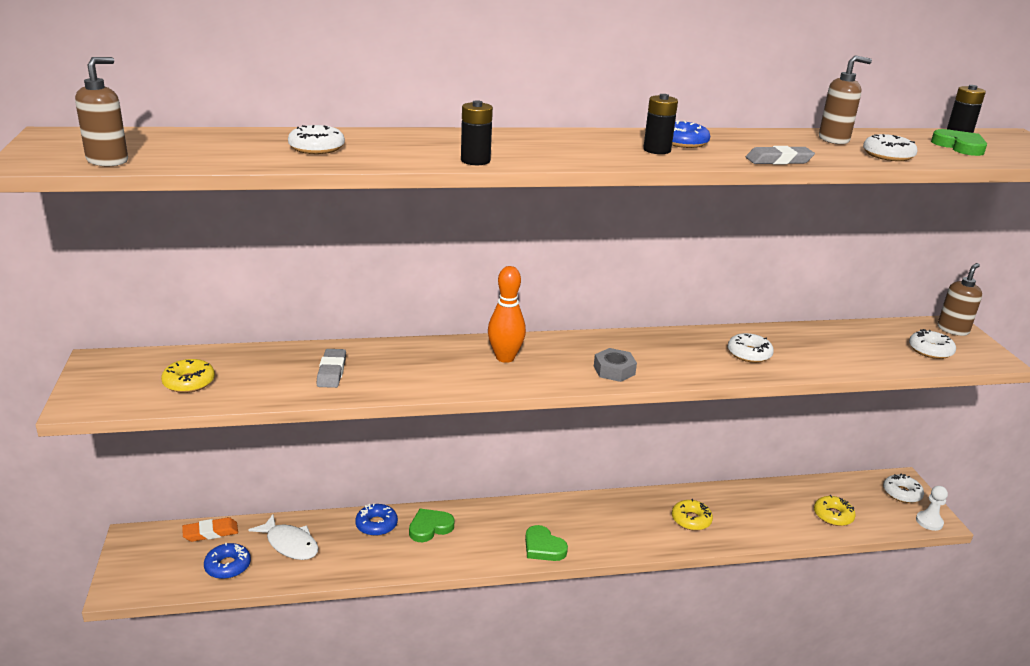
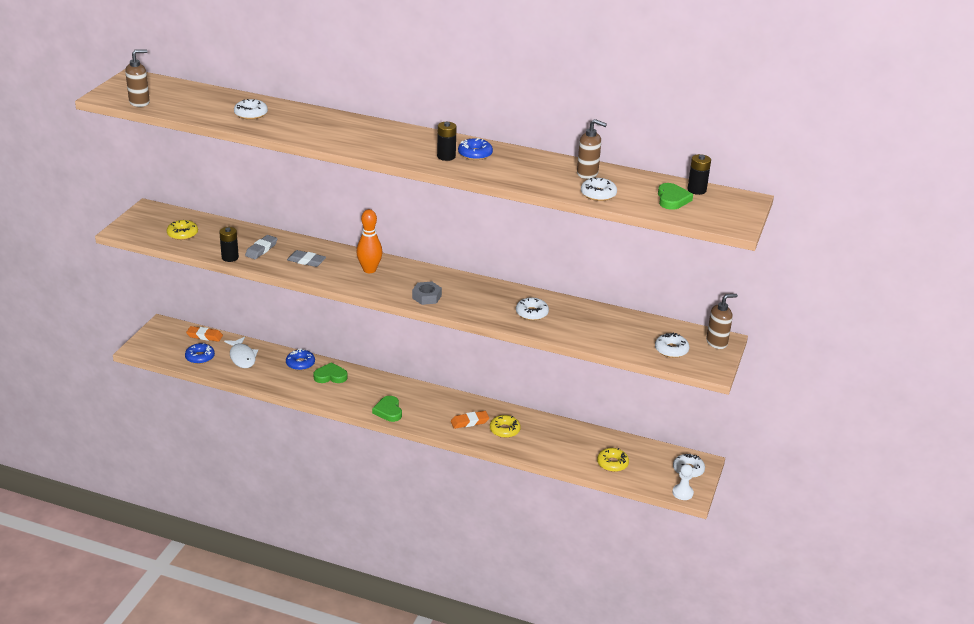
camera: 30 degrees right, 5 degrees up
(475, 161) = (323, 141): black battery -> black battery (230, 257)
(645, 524) = (469, 422): none -> orange eraser
(779, 160) = (511, 181): grey eraser -> grey eraser (306, 261)

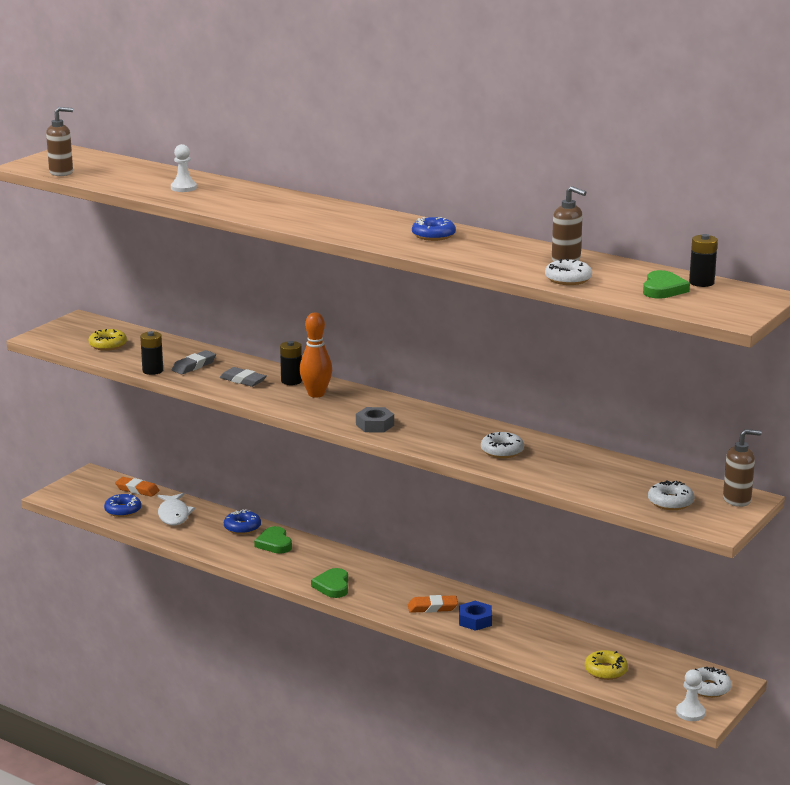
camera: 15 degrees right, 10 degrees down
(251, 114) = (183, 188): white donut -> white pawn
(330, 376) = (274, 543): green heart -> green heart turned 120 degrees counterclockwise
(446, 156) = (396, 236): black battery -> black battery (291, 381)
(504, 430) = (475, 620): yellow donut -> blue nut

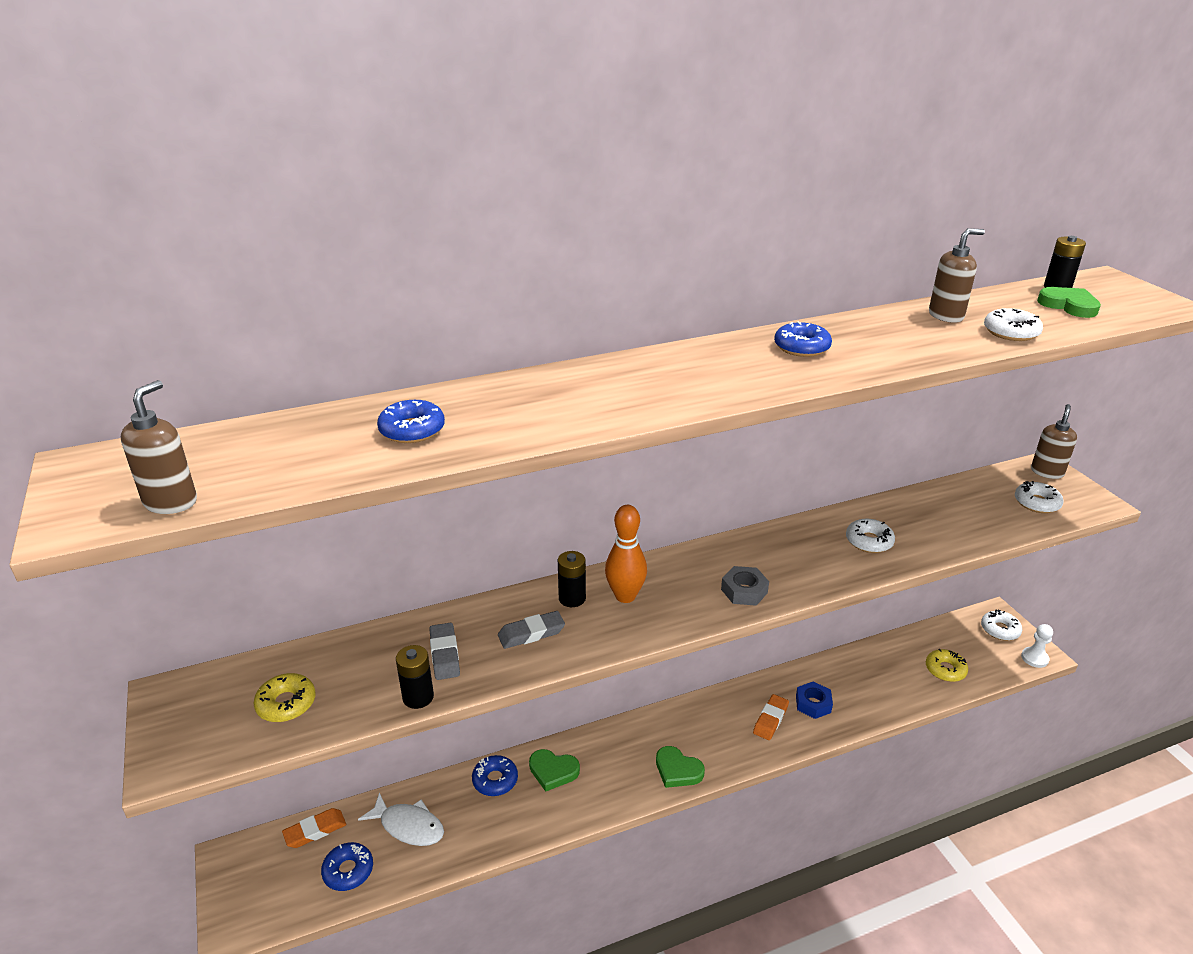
camera: 55 degrees left, 10 degrees up
(183, 188) = (412, 430): white pawn -> blue donut

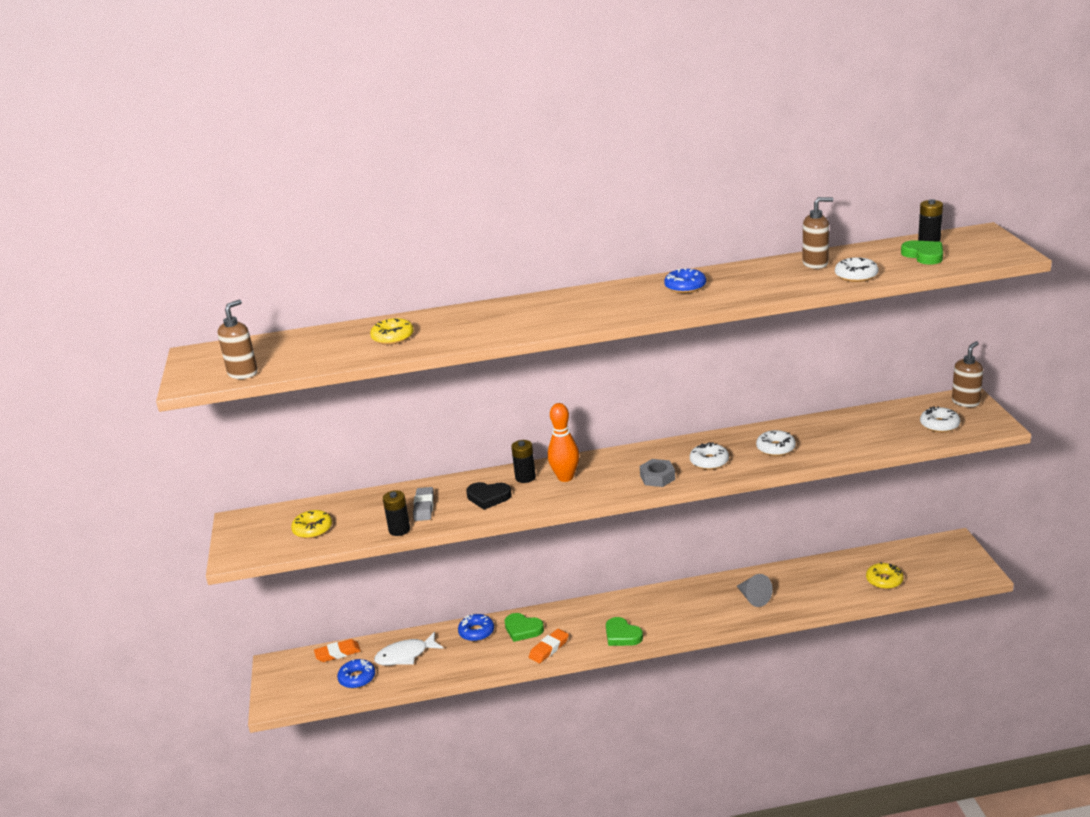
camera: 15 degrees right, 5 degrees down
(408, 826) = (405, 655): white fish -> white fish turned 120 degrees clockwise
(412, 430) = (393, 337): blue donut -> yellow donut
(531, 633) = (488, 497): grey eraser -> black heart
(770, 719) = (712, 606): orange eraser -> orange eraser (549, 648)
(813, 704) = (753, 598): blue nut -> grey cone
(1000, 630) = (951, 553): white donut -> white donut (709, 461)
(1034, 658) = (973, 576): white pawn -> none

